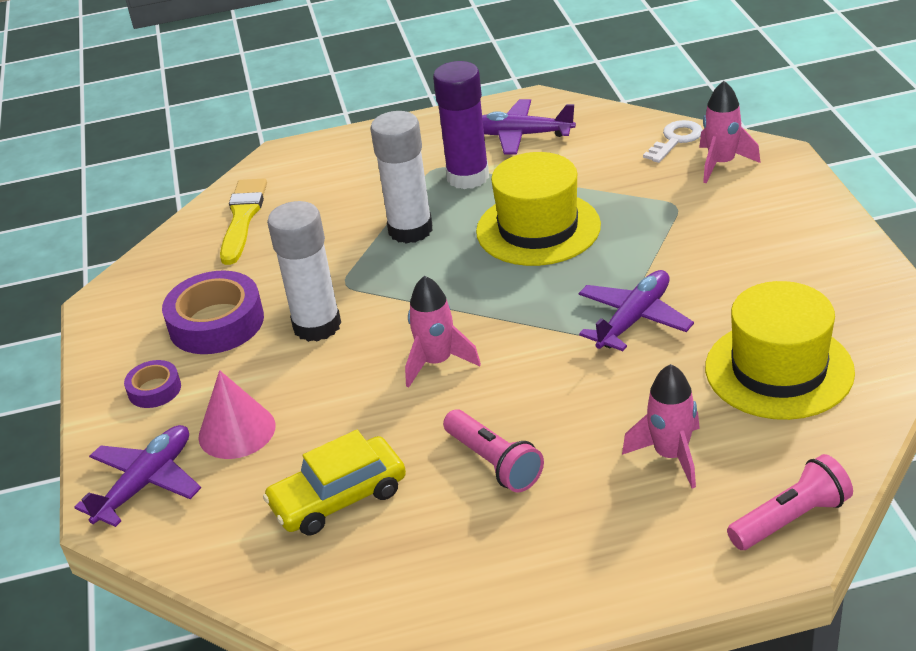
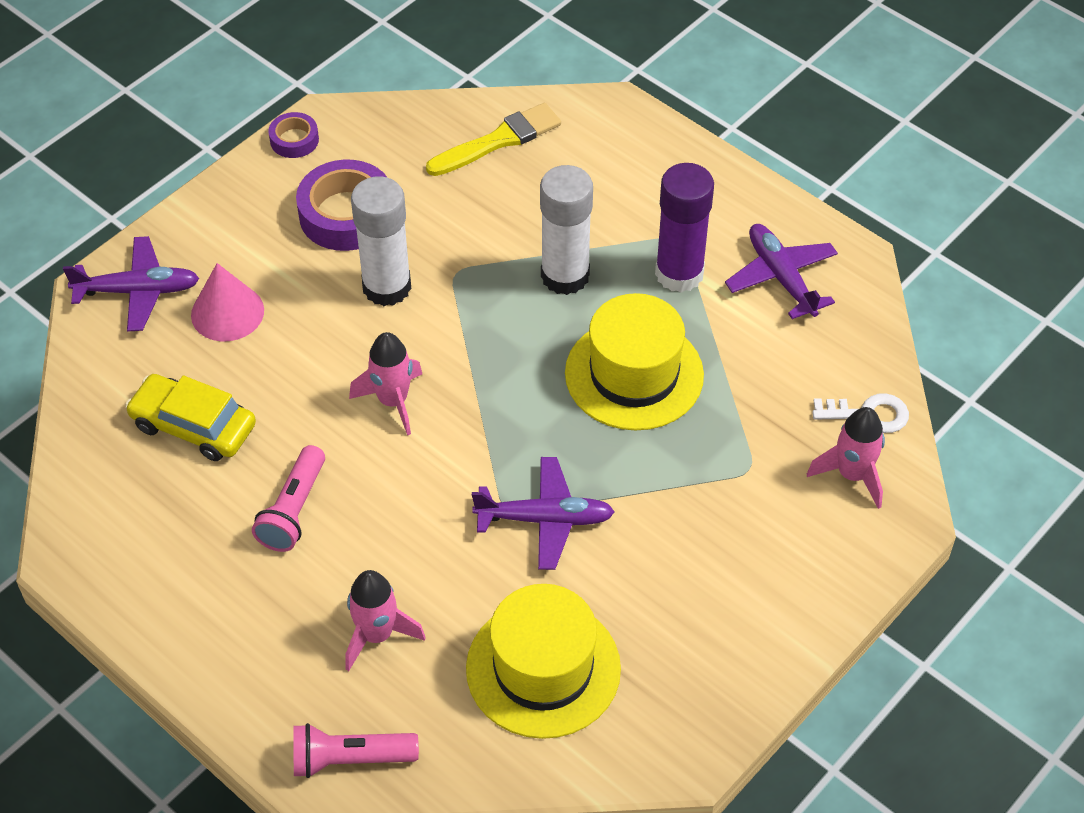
camera: 50 degrees right, 15 degrees up
(154, 389) = (241, 227): purple tape -> purple tape (294, 140)
(790, 519) = (350, 759): pink flashlight -> pink flashlight turned 150 degrees clockwise

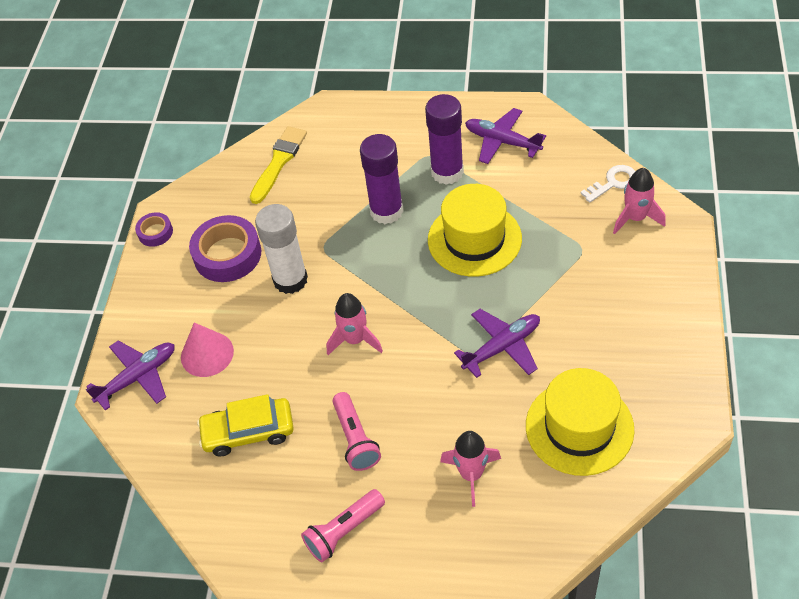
camera: 30 degrees left, 0 degrees up
(350, 759) = (524, 555): pink flashlight -> pink flashlight (344, 531)
(565, 276) = (386, 211): white glue stick -> purple glue stick

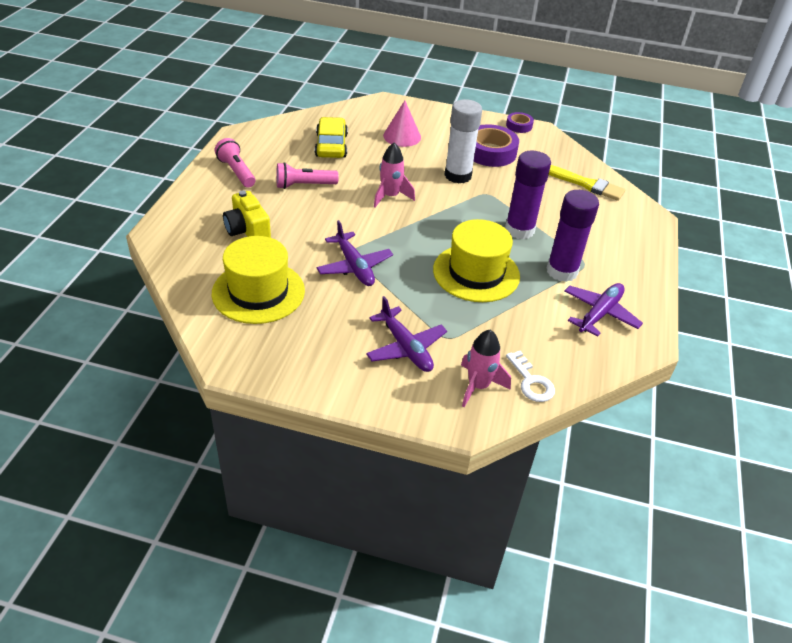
camera: 90 degrees right, 10 degrees down
(138, 377) = (393, 111): purple plane -> purple plane (406, 348)
(471, 474) = (247, 230): pink rocket -> yellow camera

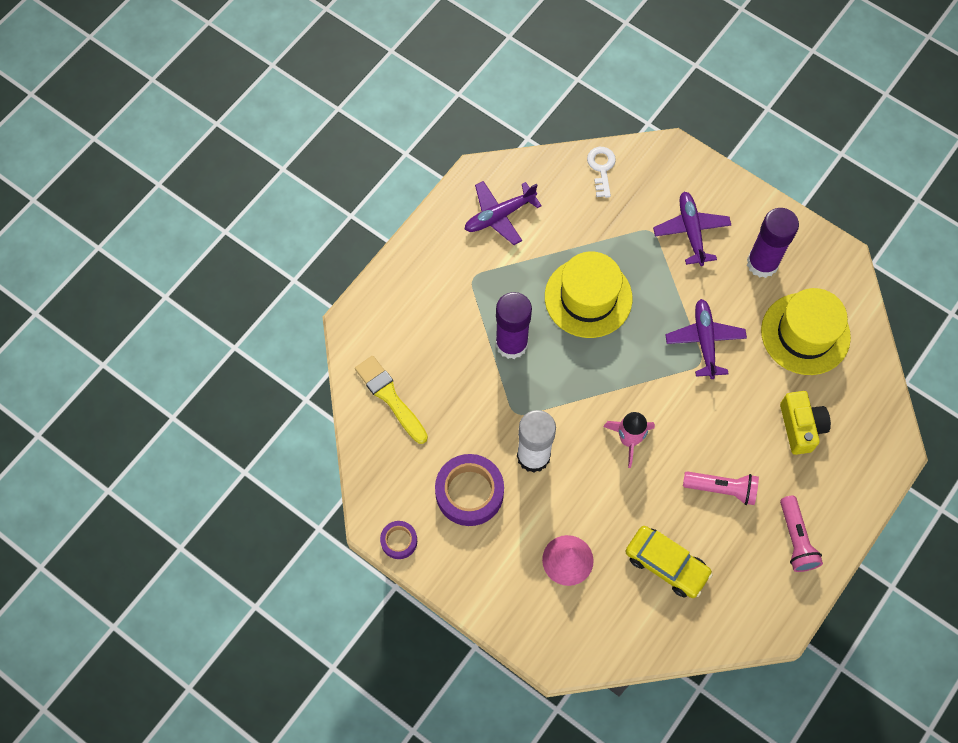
camera: 155 degrees left, 25 degrees up
(331, 145) = (666, 564): yellow car -> yellow car turned 75 degrees counterclockwise
(478, 386) = (647, 177): pink rocket -> none
(562, 271) = (502, 275): purple glue stick -> purple glue stick (762, 263)

